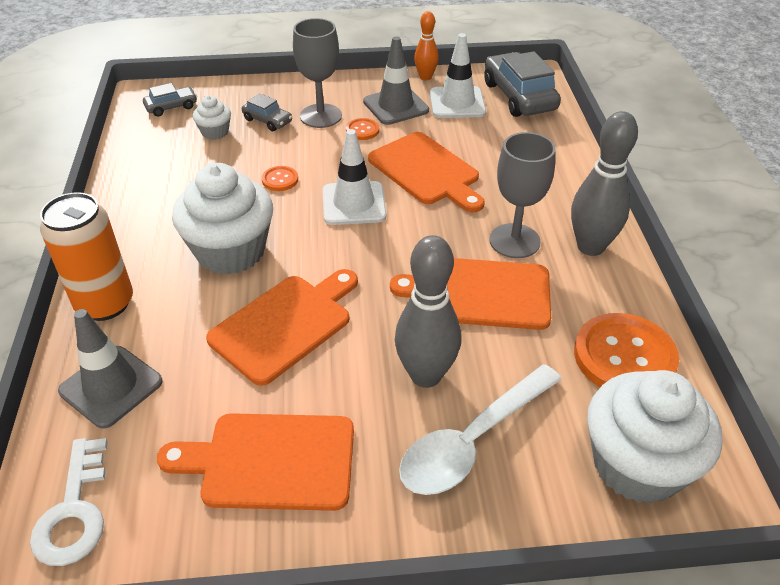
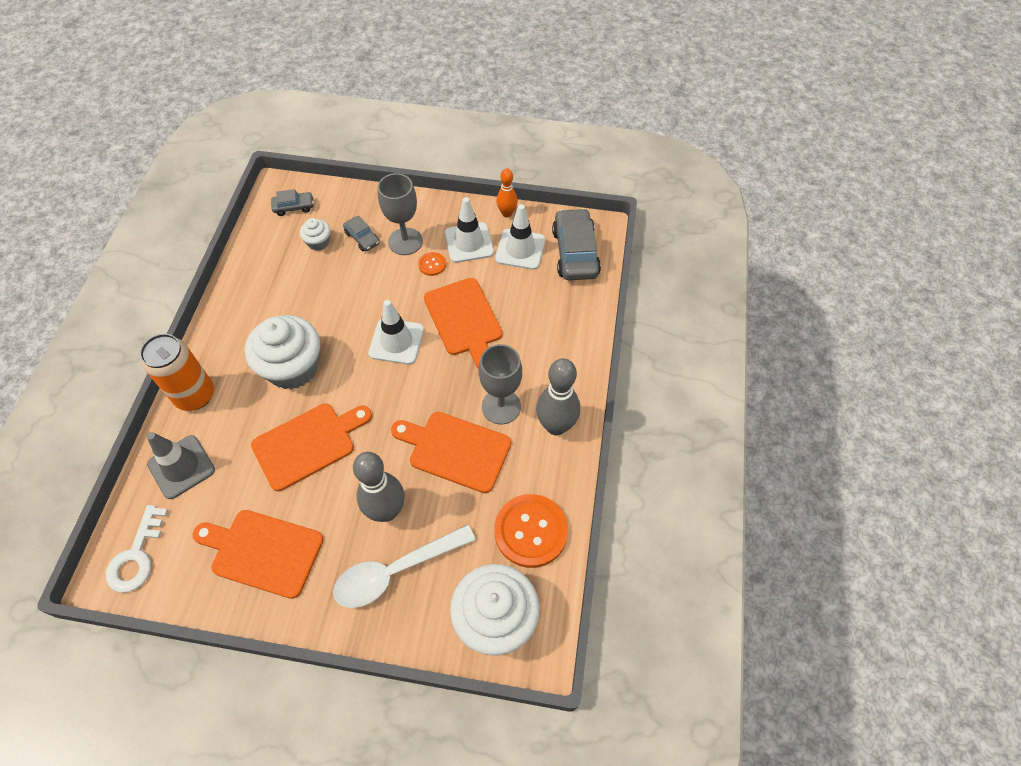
camera: 15 degrees right, 15 degrees up
(280, 180) = (350, 304): orange button -> none
(395, 106) = (469, 243): grey traffic cone -> white traffic cone

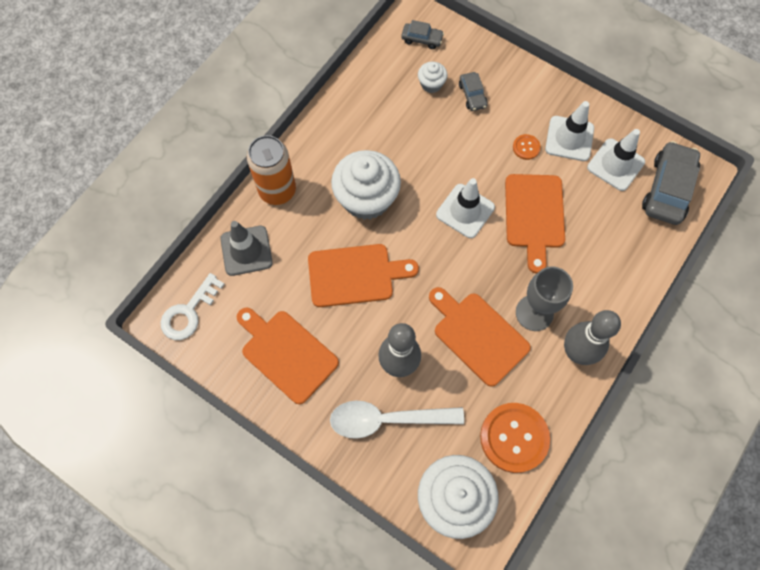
camera: 25 degrees right, 10 degrees up
(405, 241) = (510, 114): grey goblet -> none
(507, 213) = (618, 122): orange bowling pin -> none

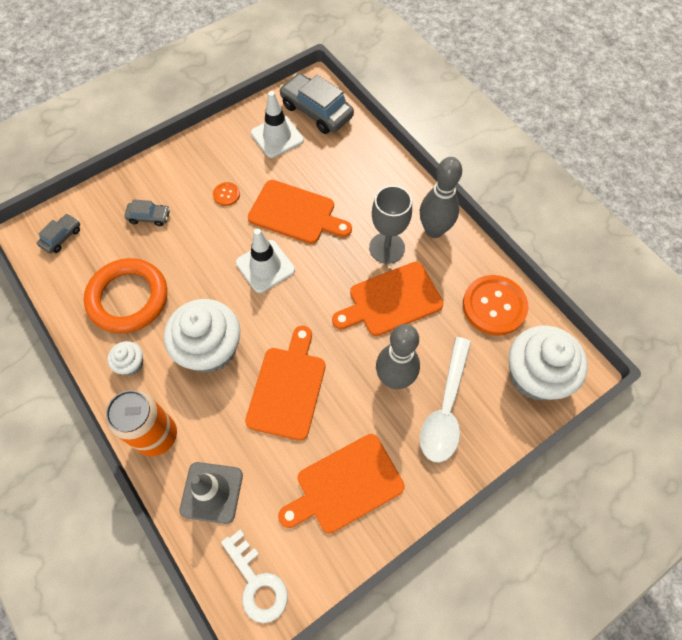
camera: 70 degrees left, 5 degrees down
(387, 115) = (128, 298): none -> orange ring
(431, 84) = (117, 247): white cupcake -> white cupcake (131, 364)
(569, 138) = (235, 159): white traffic cone -> none

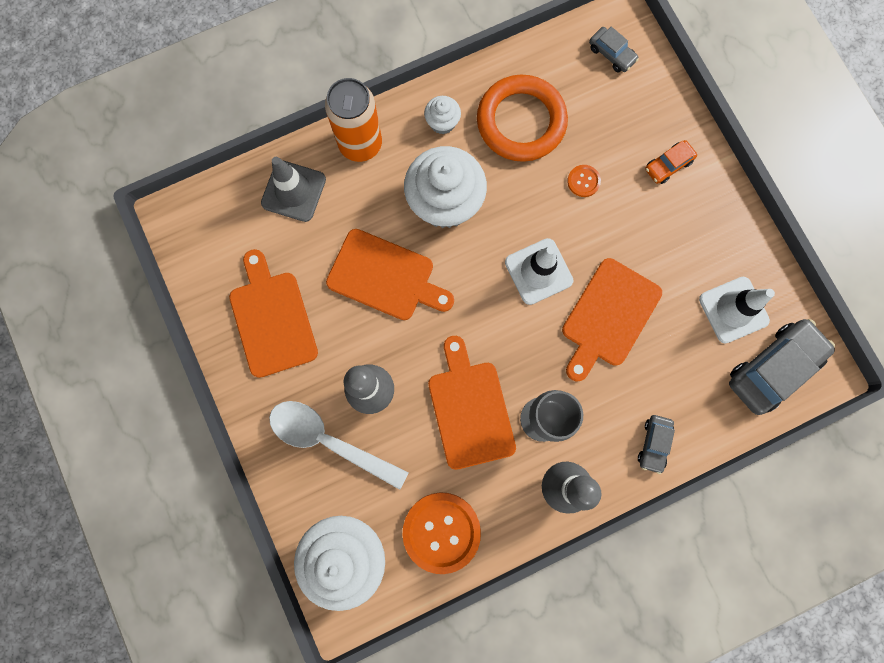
camera: 100 degrees right, 15 degrees up
(149, 217) = (626, 147): grey car -> grey car (654, 444)
(163, 187) = (668, 165): none -> orange car
(226, 194) = (647, 237): orange button -> orange button (583, 181)
(257, 582) = (203, 224): white key -> none

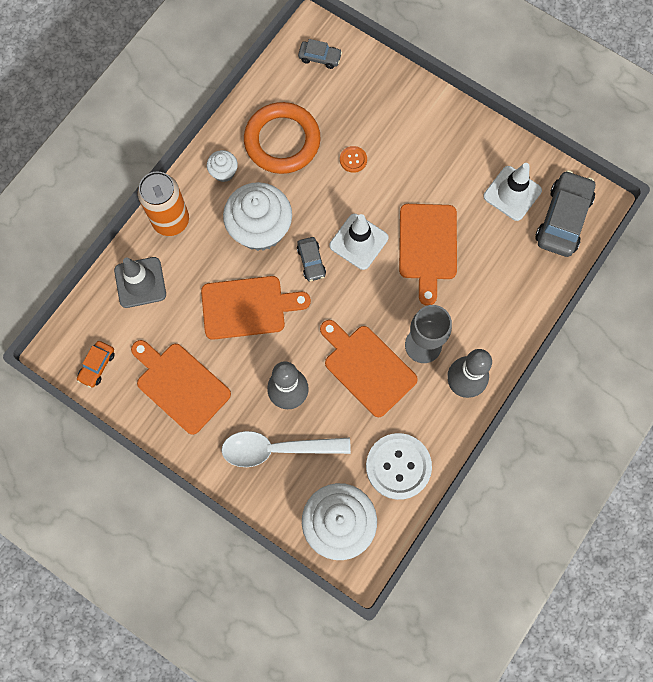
camera: 30 degrees left, 5 degrees down
(441, 532) = (398, 466): orange button -> white button
(654, 444) = (512, 318): grey car -> grey car (311, 261)
(668, 165) = (407, 116): orange car -> orange car (97, 366)

